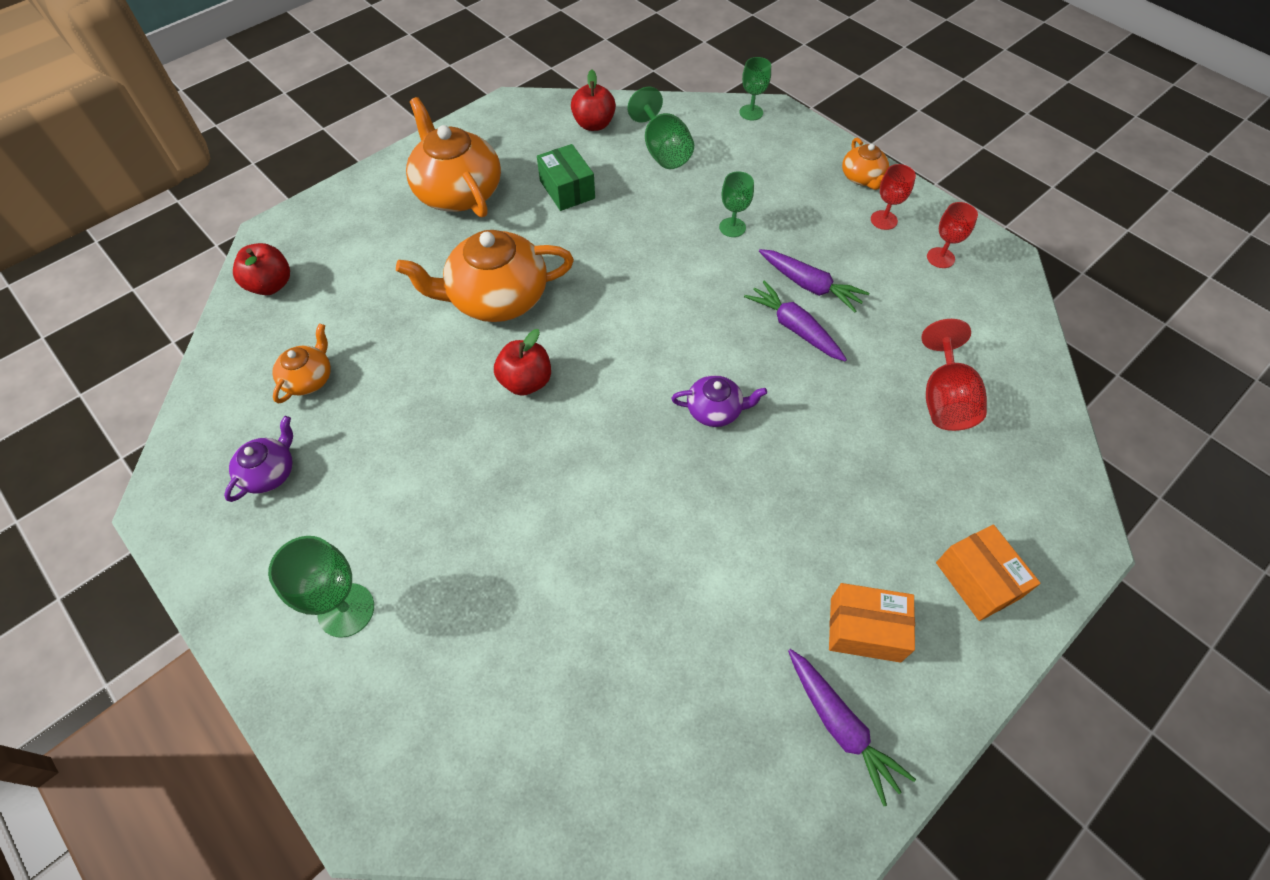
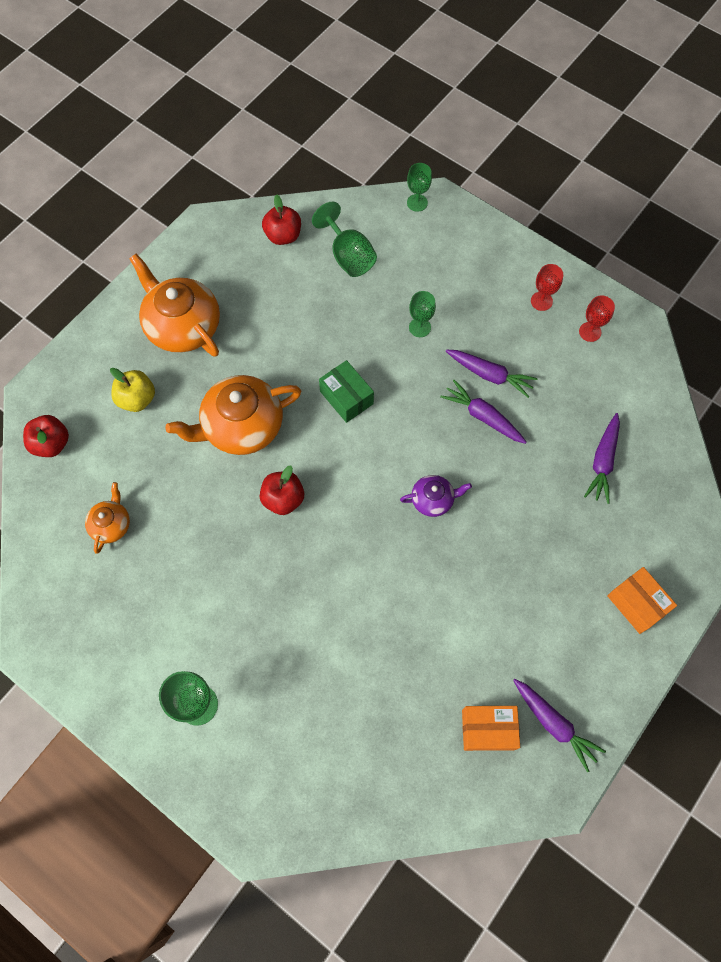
camera: 10 degrees left, 10 degrees up
(270, 472) = (107, 609): purple teapot -> none
(384, 254) = (137, 399): none -> yellow apple
(567, 189) = (275, 309): green box -> green box (346, 397)
(862, 178) = (519, 260): orange teapot -> none
(865, 629) = (563, 653): orange box -> orange box (488, 729)
(944, 399) = (602, 462): red goblet -> purple carrot

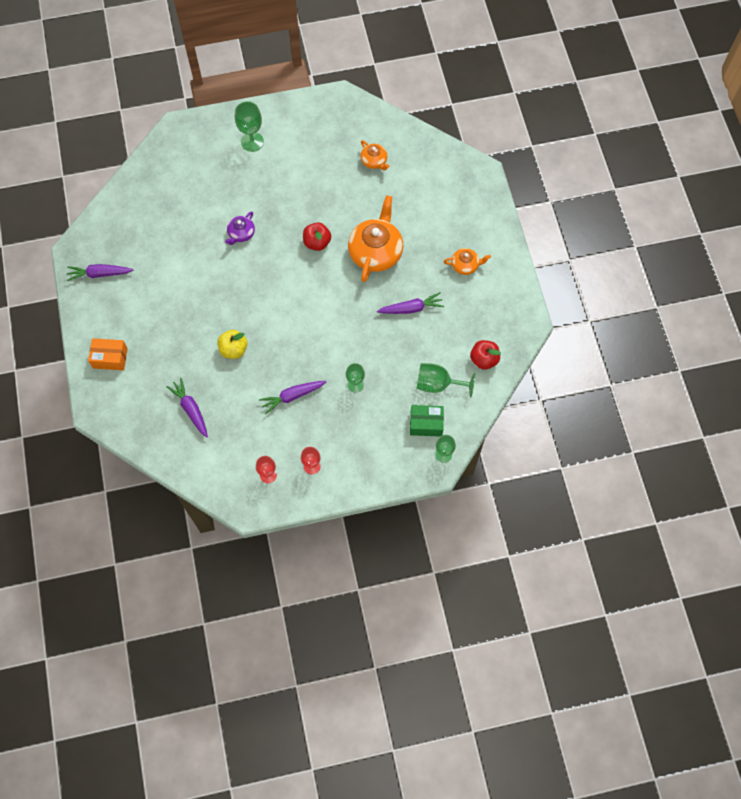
camera: 130 degrees right, 0 degrees up
(51, 444) = (444, 162): red apple -> none
(137, 399) = (437, 215): yellow apple -> yellow apple (233, 349)
(182, 326) = (465, 265): orange teapot -> orange teapot, size x0.51
(346, 397) = (346, 313): green box -> green box (426, 424)
(433, 500) = (251, 310): purple teapot -> purple teapot (241, 234)
(482, 416) = (272, 371): purple carrot -> purple carrot (411, 308)
(488, 729) = (125, 245): orange box -> none

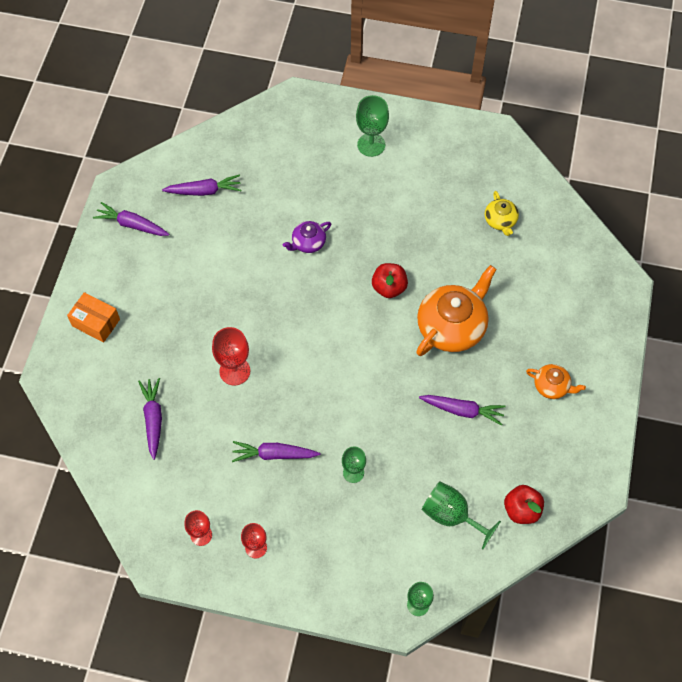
camera: 25 degrees right, 5 degrees down
(142, 226) = (204, 191): none -> purple carrot
(233, 349) = (235, 371): yellow apple -> red goblet
(374, 161) = (500, 221): orange teapot -> yellow teapot
(426, 424) = (414, 557): green box -> none

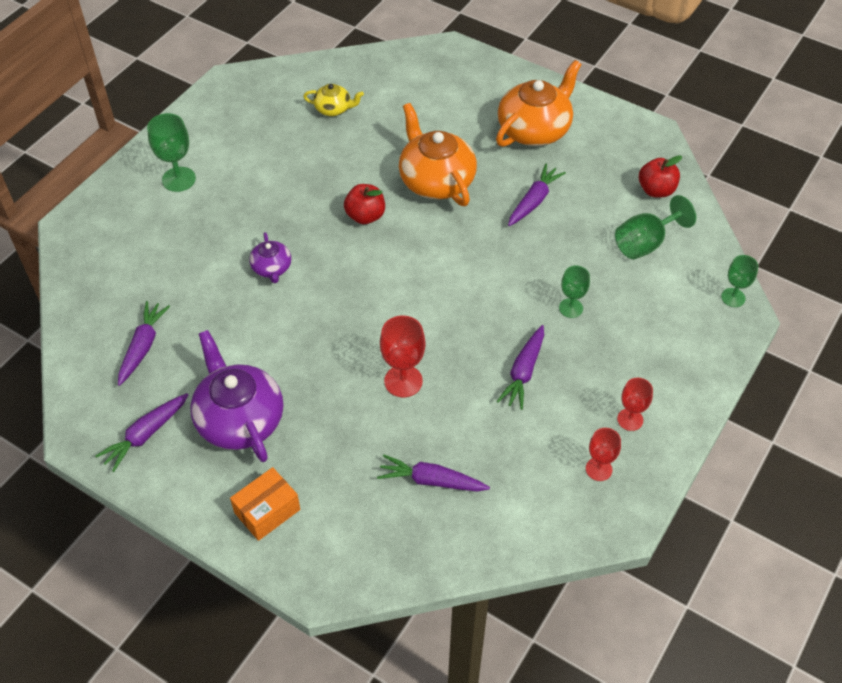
camera: 70 degrees left, 10 degrees down
(164, 276) = (239, 419): none -> purple teapot
(552, 386) = (534, 129): orange teapot -> orange teapot, size x1.97

